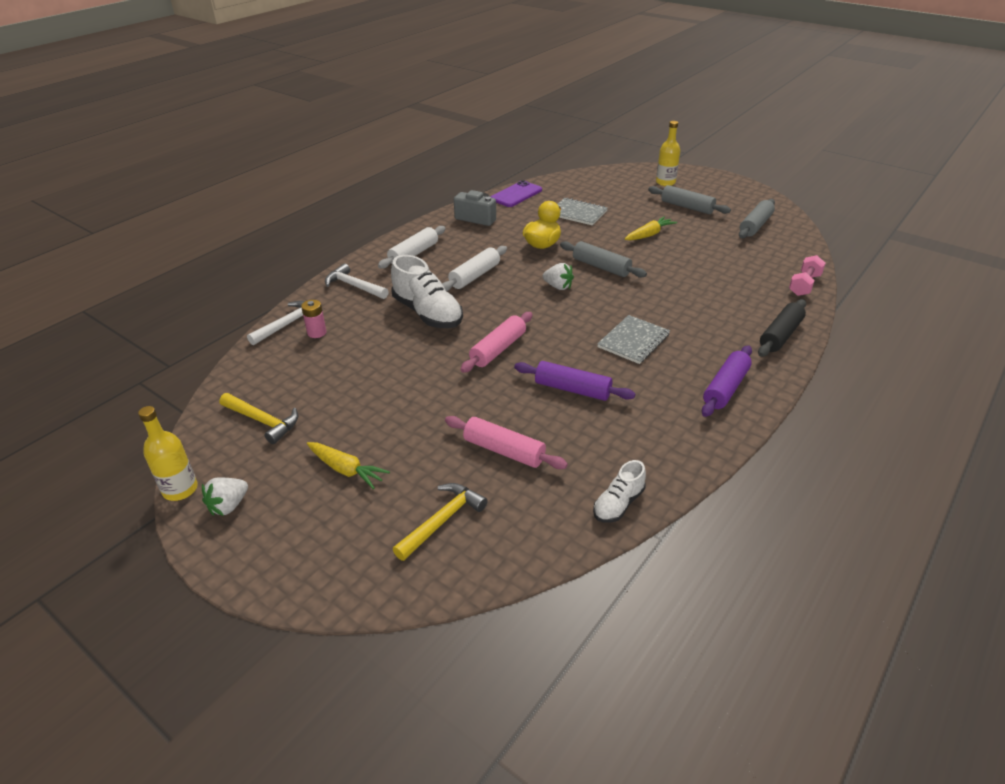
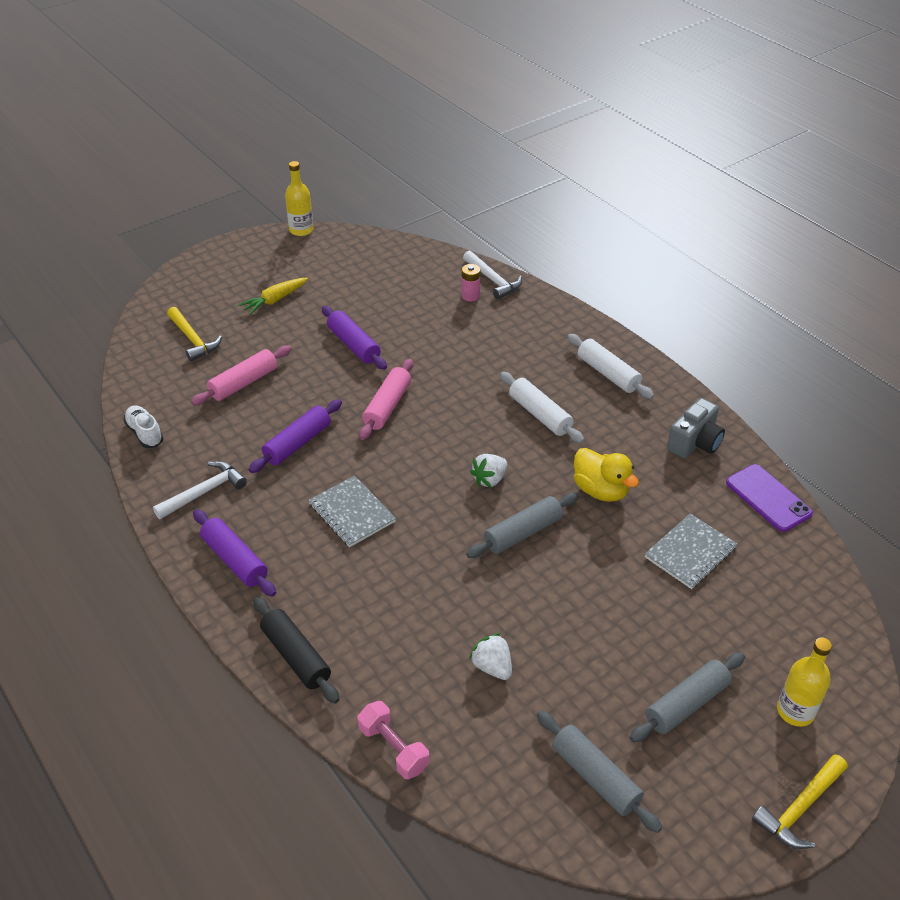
camera: 105 degrees right, 5 degrees up
(229, 506) = (272, 249): white strawberry -> white strawberry (492, 667)
(262, 421) = (355, 264): yellow hammer -> yellow hammer (800, 808)
(354, 286) = (549, 324): white hammer -> white hammer (204, 492)
(415, 389) = (353, 345): none -> purple rolling pin
(428, 313) = (474, 368): white shoe -> none
(498, 349) = (387, 406): pink rolling pin -> pink rolling pin turned 60 degrees clockwise
(649, 235) = (599, 616): yellow carrot -> none

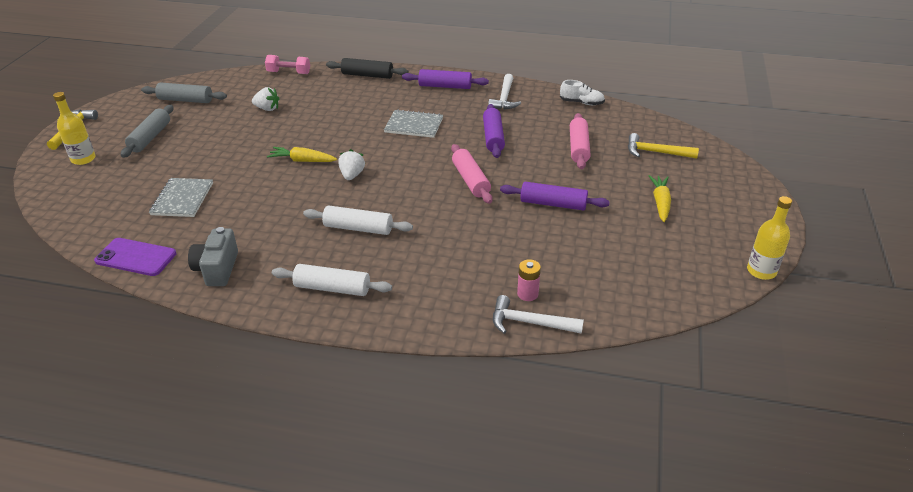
camera: 140 degrees right, 5 degrees down
(523, 533) = (302, 161): grey rolling pin -> yellow carrot
(600, 490) = (270, 204): yellow duck -> none

